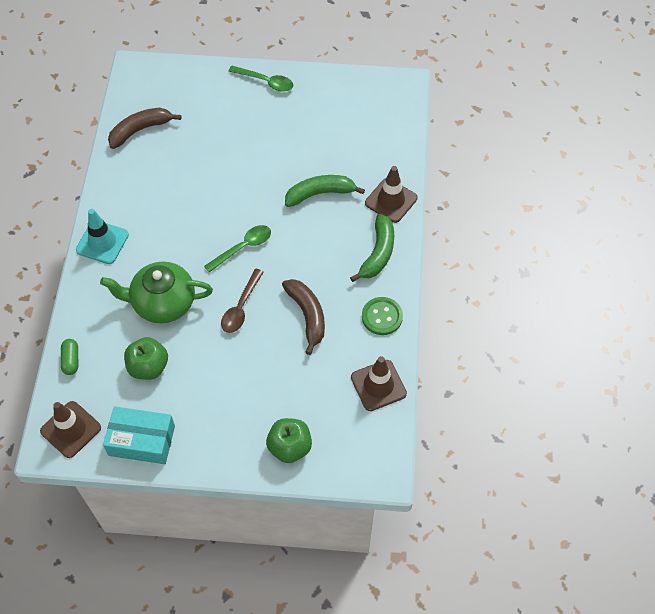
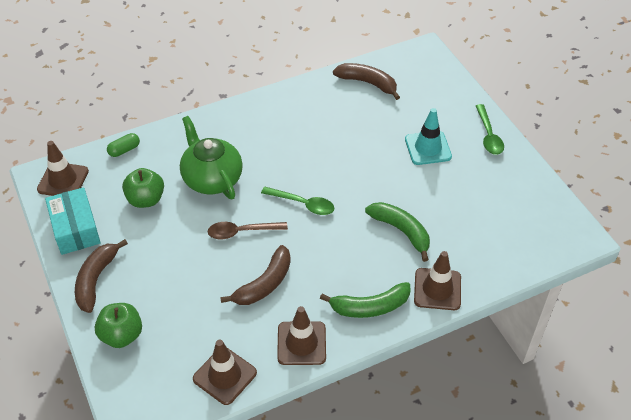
camera: 60 degrees right, 10 degrees down
(102, 242) = (243, 114): turquoise traffic cone -> turquoise traffic cone (428, 148)
(215, 445) = (96, 280): none -> brown banana
(382, 317) = (301, 343): green button -> brown traffic cone

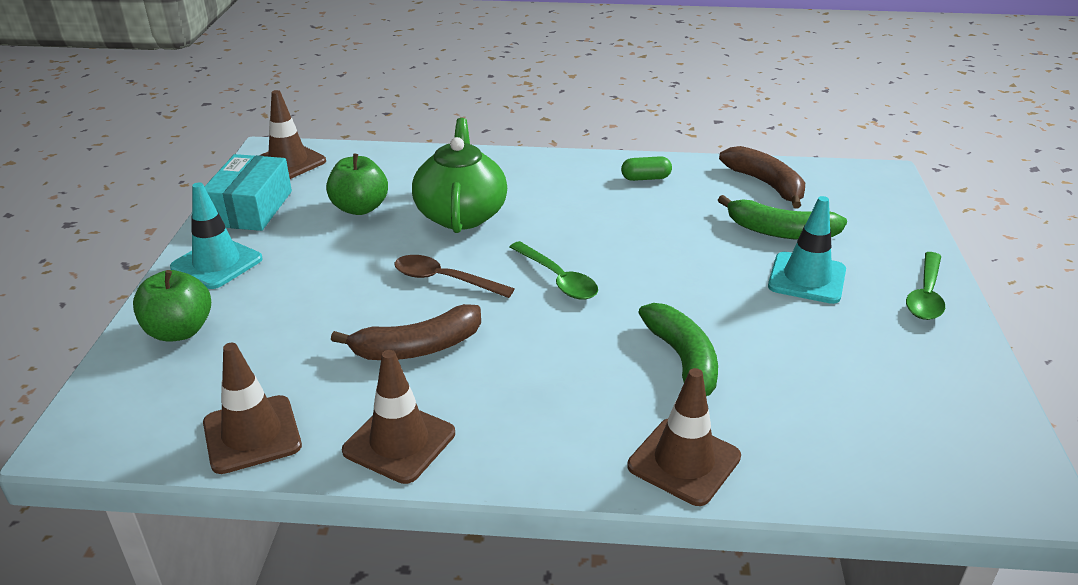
camera: 30 degrees right, 15 degrees down
(96, 280) = (217, 263): brown banana -> turquoise traffic cone
(124, 150) = (385, 157): green capsule -> green capsule (645, 178)
(370, 307) = (548, 439): green banana -> green banana (780, 232)

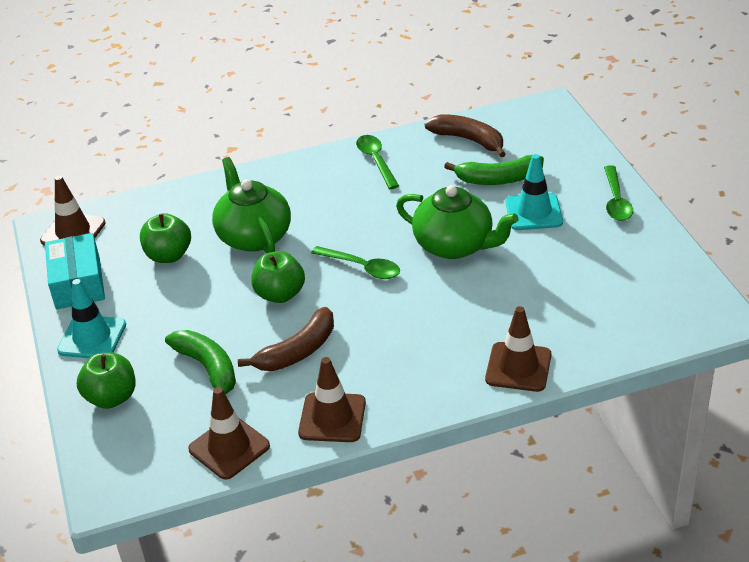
camera: 20 degrees left, 5 degrees up
(444, 280) = (280, 294): brown spoon -> green apple
(645, 178) = (376, 161): green capsule -> green spoon
(683, 361) = (483, 301): green banana -> green banana (208, 369)
(685, 287) = (455, 245): none -> green teapot

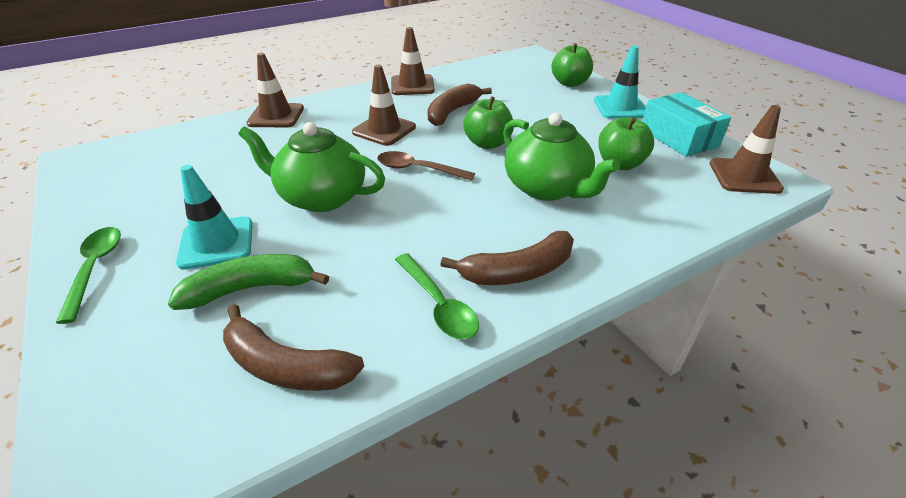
camera: 165 degrees right, 0 degrees up
(208, 369) = (514, 99): green banana -> none
(229, 448) = (473, 71): brown traffic cone -> brown traffic cone (384, 130)
(316, 175) = (517, 271): none -> brown banana
(362, 267) = (418, 169): green spoon -> brown spoon

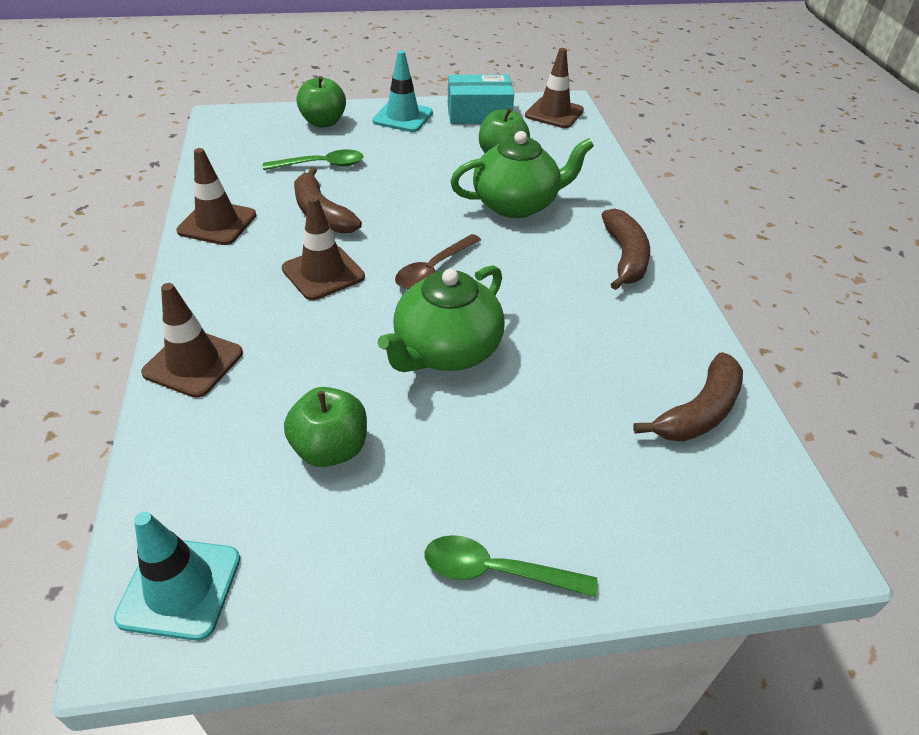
camera: 70 degrees left, 5 degrees up
(216, 243) = (495, 449): turquoise traffic cone -> turquoise traffic cone (180, 588)
(251, 288) = (588, 425): green banana -> none
(438, 304) = (650, 309): green spoon -> green spoon (321, 165)
(487, 143) = (413, 211): green apple -> green apple (330, 449)

